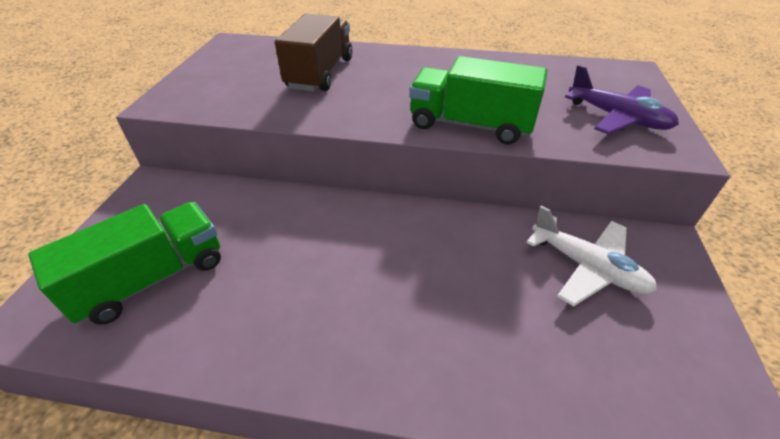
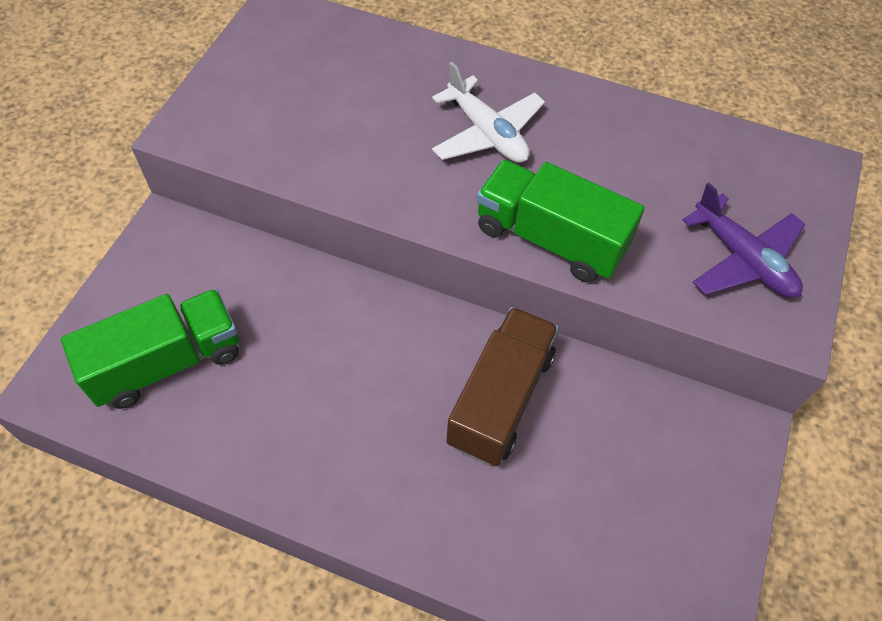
camera: 10 degrees right, 15 degrees up
(320, 73) = (386, 103): brown truck -> brown truck (501, 399)
(586, 267) = (634, 442): white plane -> white plane (487, 133)

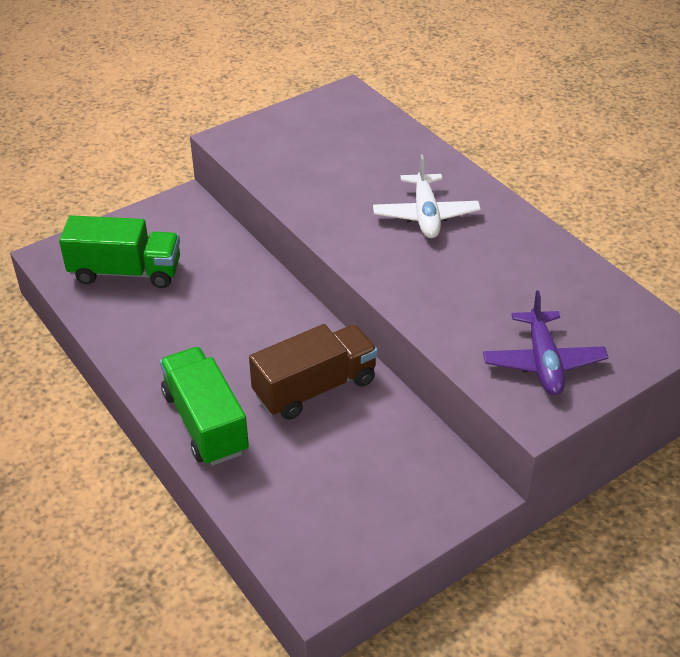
camera: 35 degrees right, 15 degrees down
(550, 239) = (410, 291): green truck -> green truck (205, 422)

